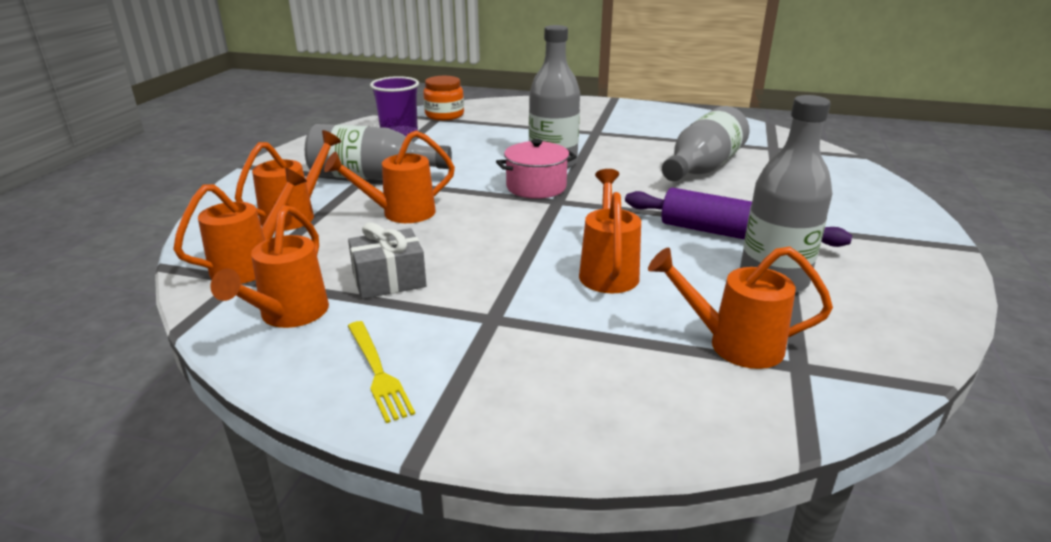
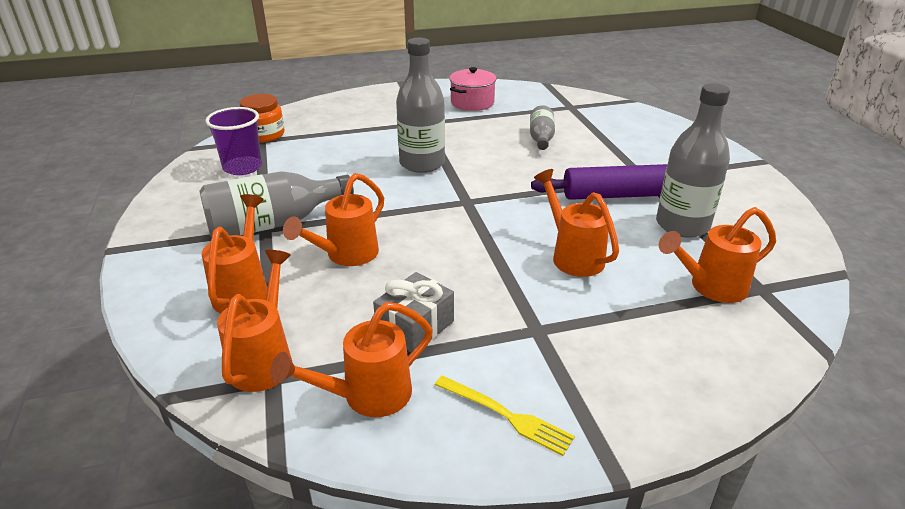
camera: 30 degrees left, 5 degrees up
(289, 315) = (367, 396): orange watering can -> orange watering can turned 75 degrees clockwise
(536, 187) = (435, 192): pink pot -> pink pot (472, 103)
(702, 168) = (541, 138): grey bottle -> grey bottle, size x0.57

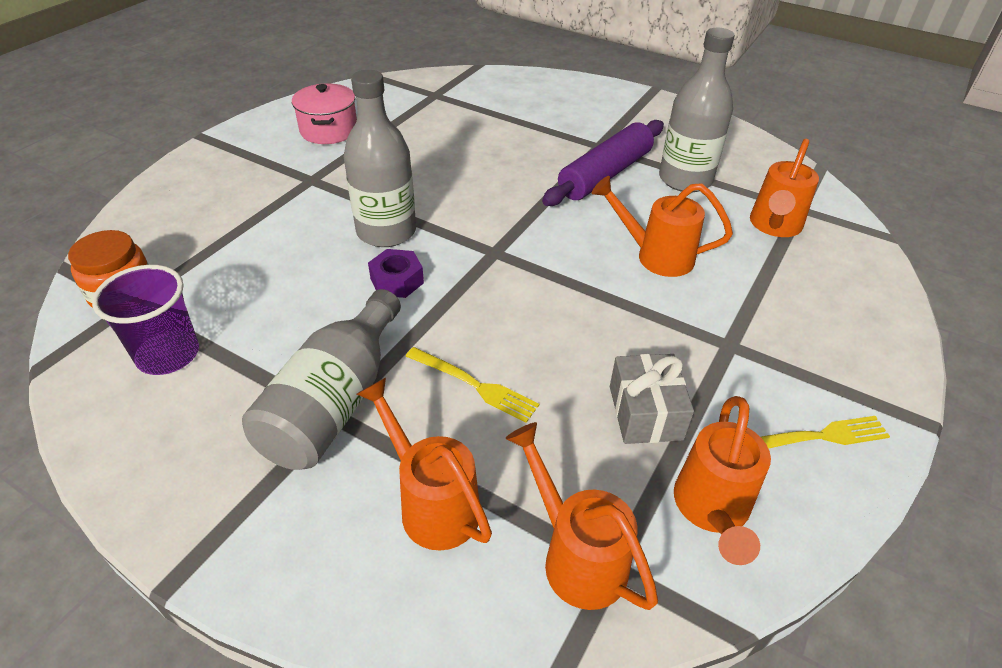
camera: 45 degrees left, 10 degrees up
(346, 255) = (474, 385): orange watering can -> yellow fork
(389, 188) = (397, 280): none -> purple nut
(541, 138) = (459, 144): grey bottle -> none

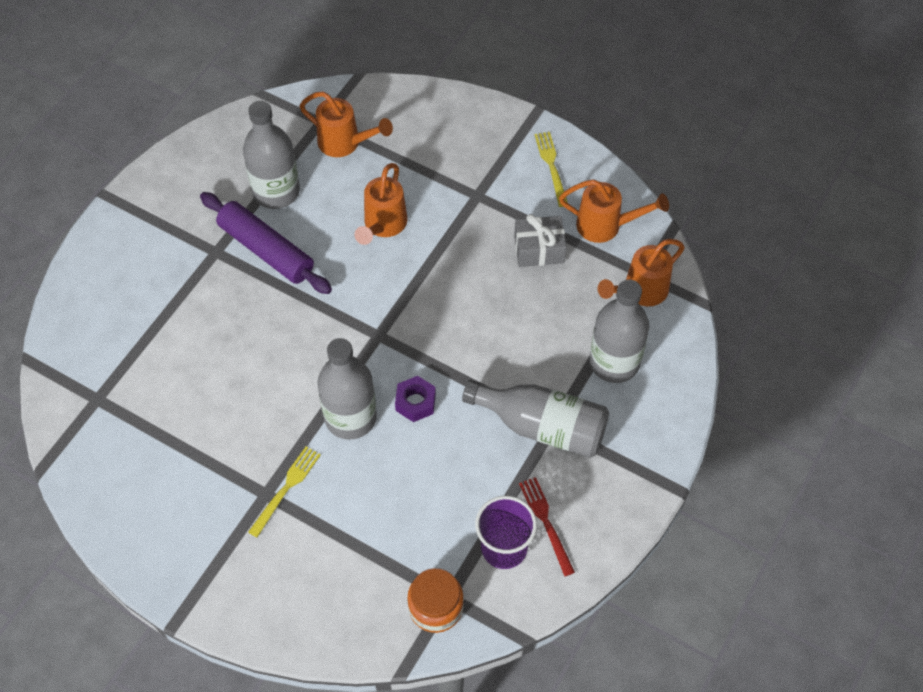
camera: 90 degrees left, 15 degrees up
(184, 399) = (546, 523): none -> red fork
(329, 130) = (170, 494): pink pot -> none
(432, 503) = (614, 362): orange watering can -> grey bottle
(474, 385) = (522, 344): yellow fork -> yellow fork (286, 489)

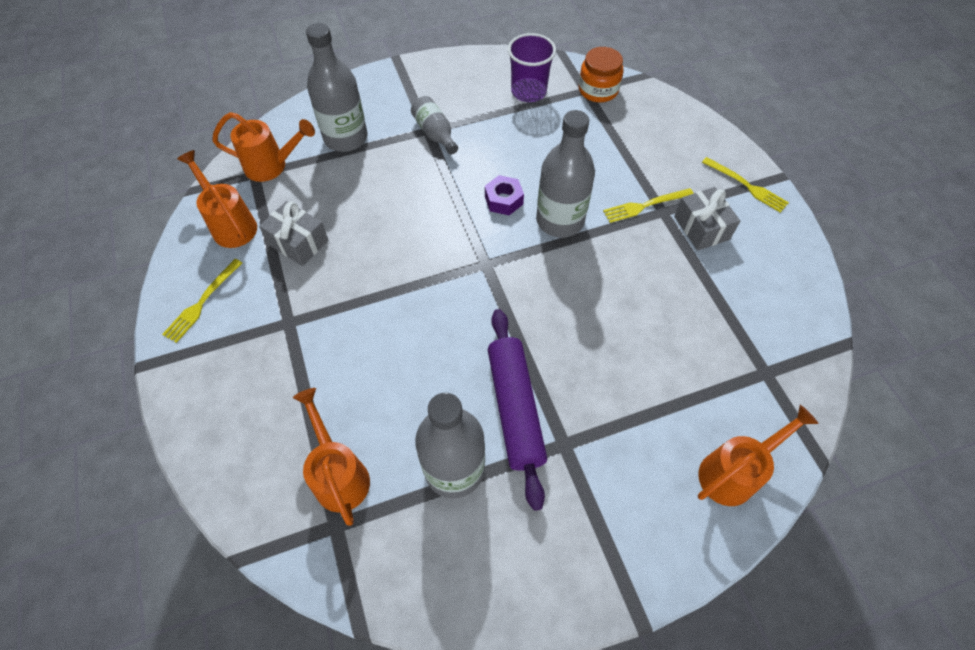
camera: 140 degrees left, 0 degrees up
(203, 584) = (746, 186): none -> yellow fork
(220, 501) = (701, 228): none -> grey gift
(383, 225) = (392, 354): orange watering can -> orange watering can (733, 472)
(542, 426) = (435, 133): grey bottle -> grey bottle, size x0.57
(546, 523) = (490, 88): red fork -> none

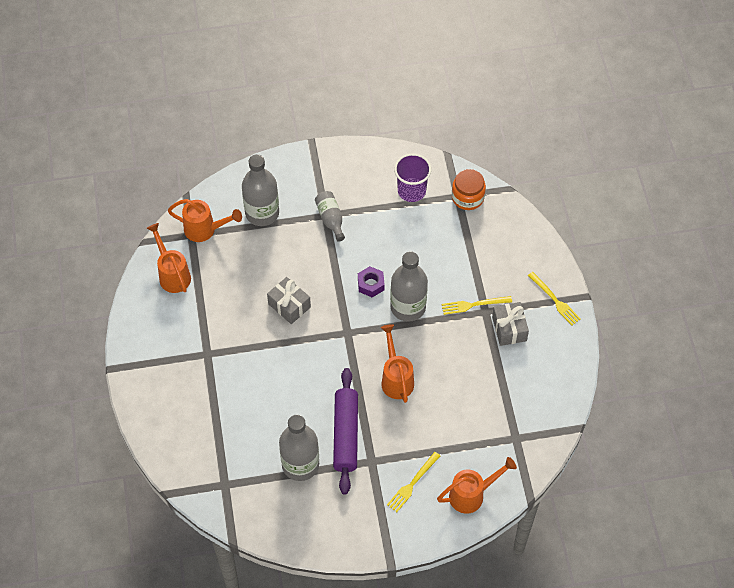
camera: 10 degrees right, 0 degrees up
(202, 302) = (151, 330): yellow fork -> yellow fork (412, 483)
(298, 242) = (219, 296): grey gift -> grey gift (289, 305)
(339, 474) = (230, 456): orange watering can -> orange watering can (396, 378)

